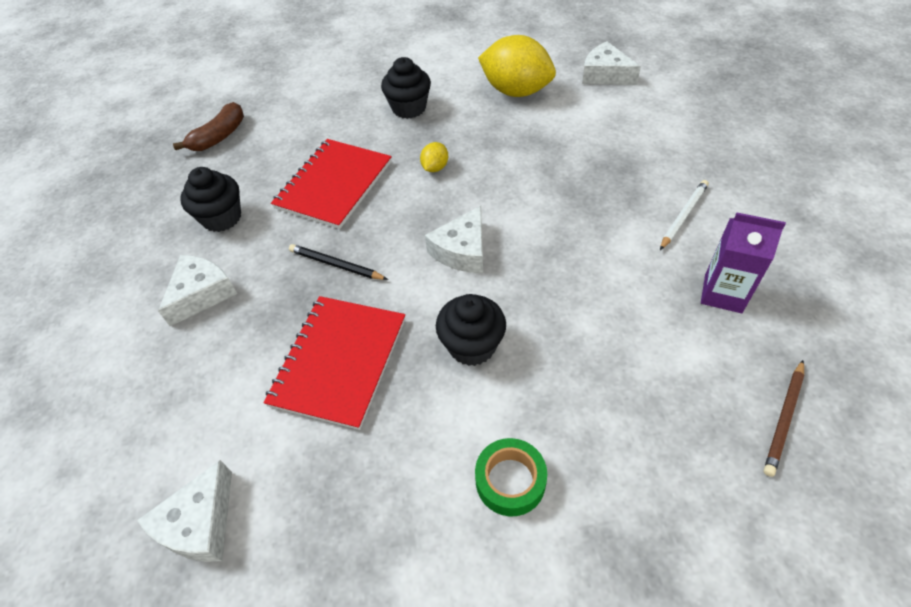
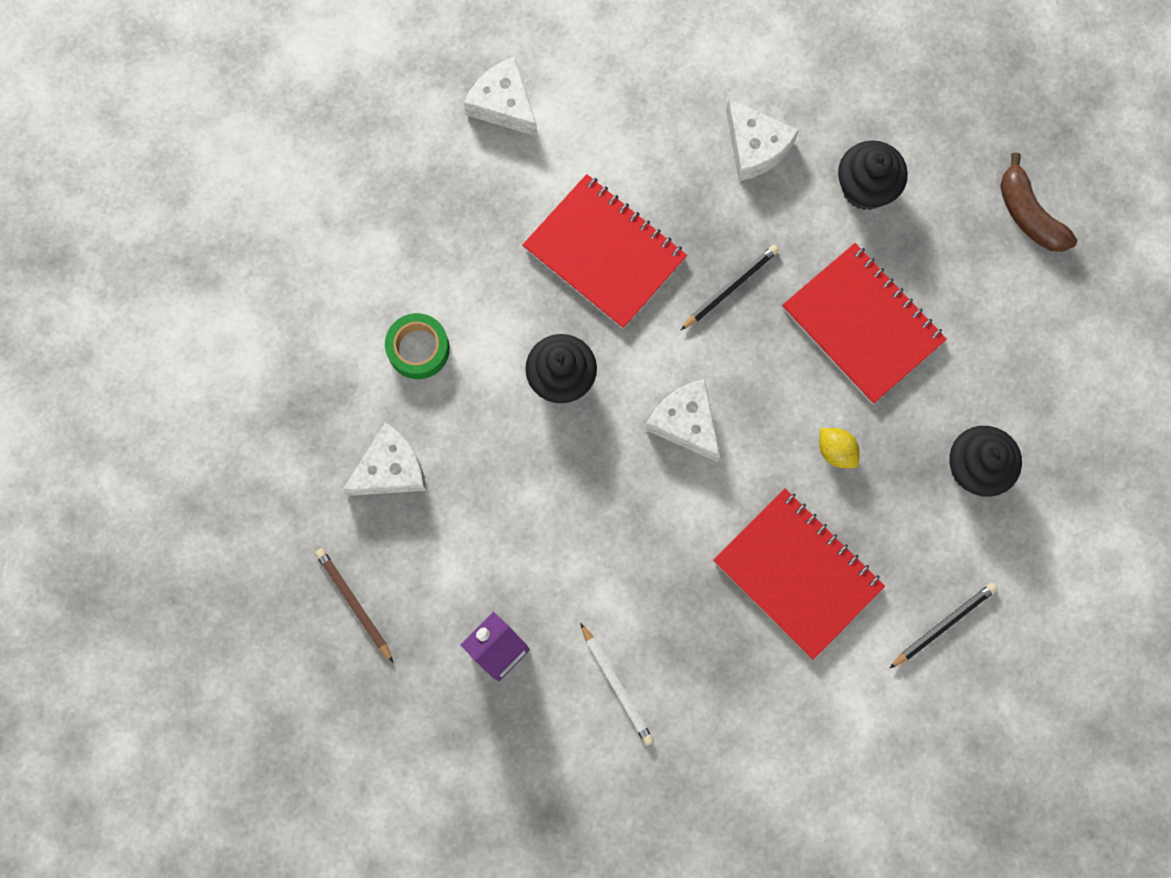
camera: 110 degrees right, 25 degrees up
(516, 91) = (943, 625): yellow lemon -> black pencil
(532, 157) = (797, 574): none -> red notebook
(605, 75) = (921, 767): white cheese -> white cheese (390, 469)

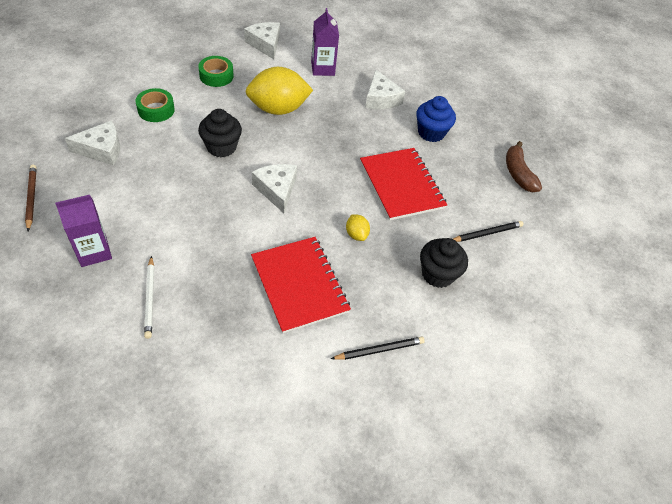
camera: 15 degrees right, 25 degrees down
(466, 225) = (216, 76): none -> green tape
(604, 253) = (278, 109): red notebook -> yellow lemon
(629, 119) = (322, 68): none -> purple carton
(730, 288) = (336, 145): black pencil -> black pencil (487, 233)
(865, 188) = (431, 132): black cupcake -> blue cupcake

